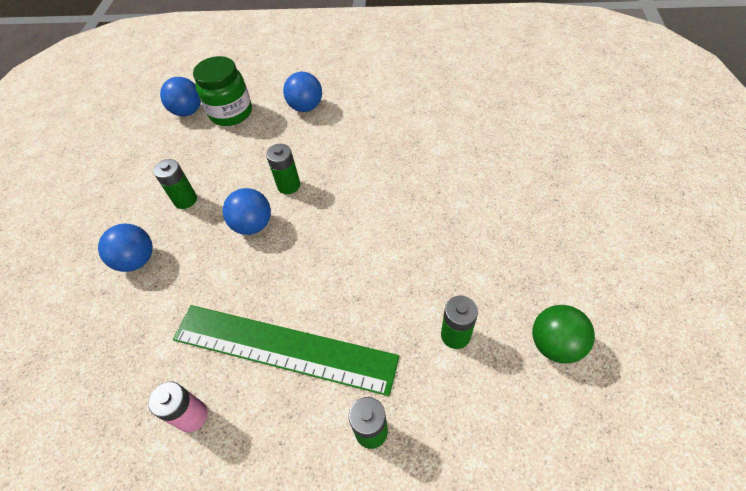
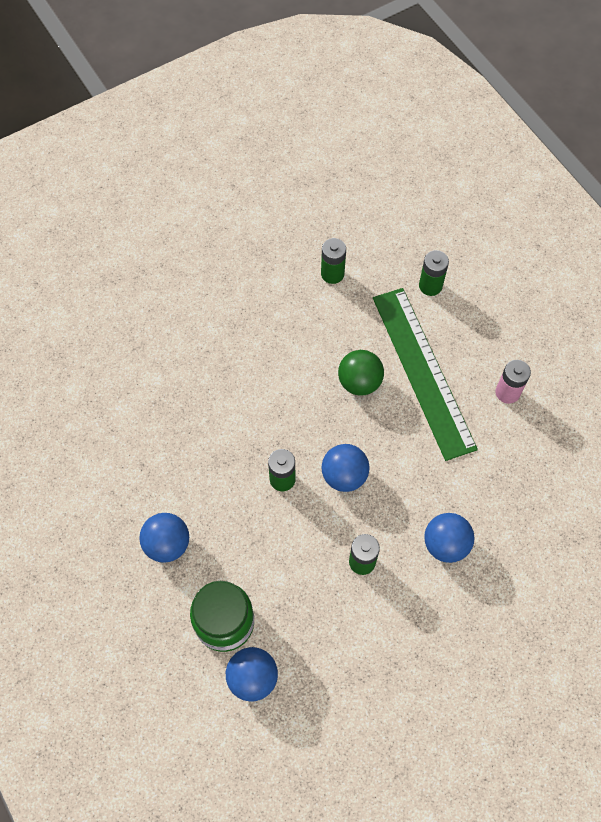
camera: 130 degrees left, 10 degrees up
(555, 344) = (297, 218): green ball -> green ball (359, 382)

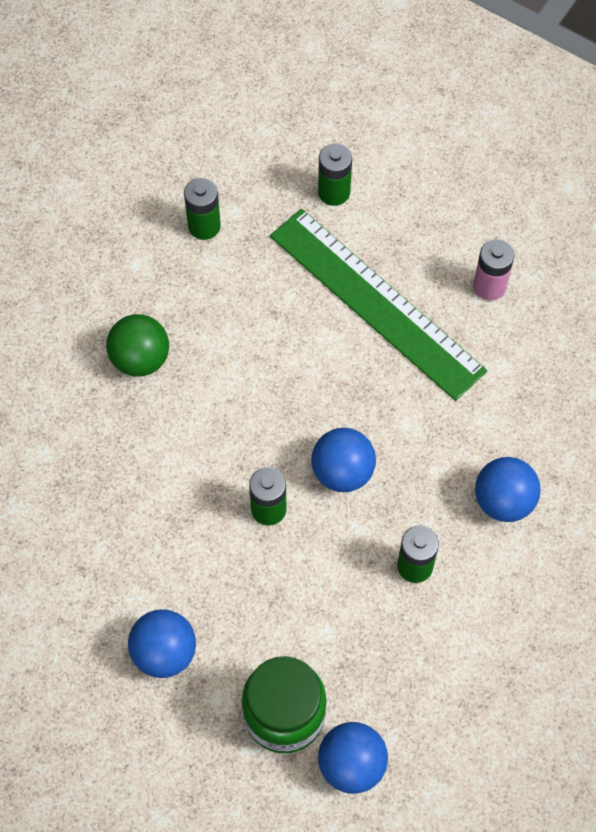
camera: 25 degrees left, 0 degrees up
(359, 382) = (305, 348): green ball -> green ball (140, 359)

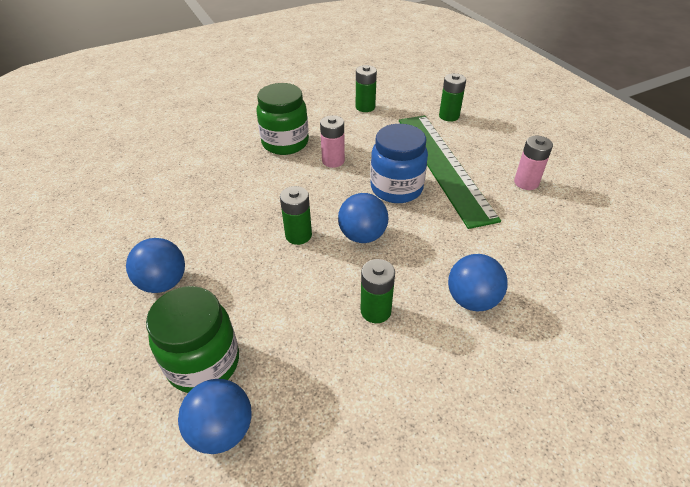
camera: 30 degrees right, 20 degrees down
(140, 359) = (285, 143): green ball -> green jar
(229, 362) = (333, 161): none -> pink battery
(339, 374) = (396, 188): none -> blue jar

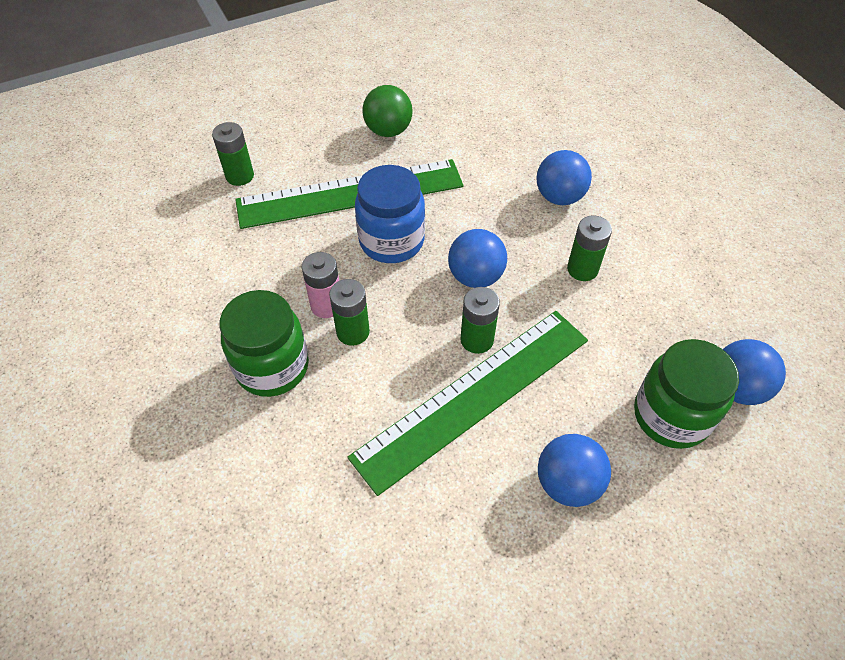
camera: 90 degrees left, 10 degrees up
(248, 233) = (473, 396): none -> green ruler
(365, 107) = (192, 265): green battery -> green battery (353, 332)
(526, 182) = (388, 131): pink battery -> green ball

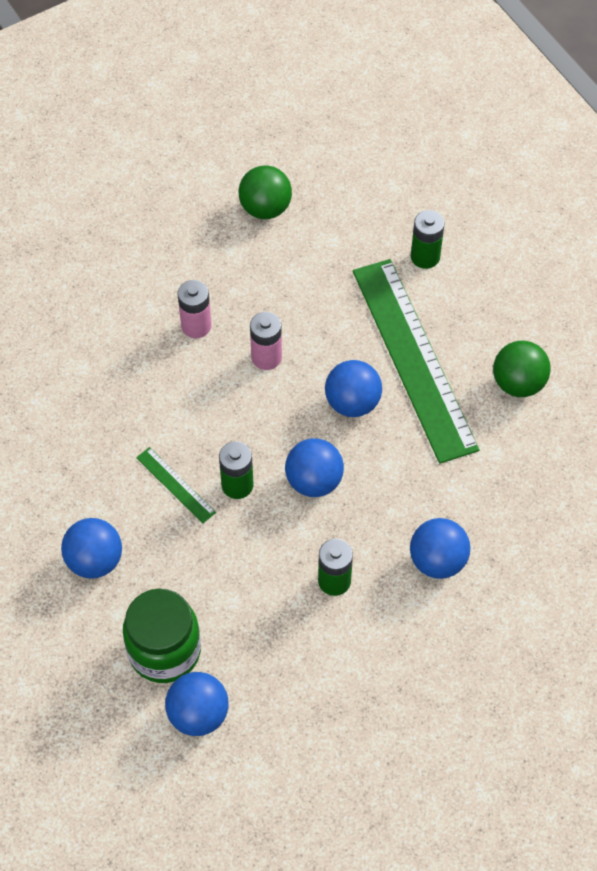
camera: 85 degrees right, 5 degrees up
(136, 294) = (265, 208): none -> green ball
(272, 367) = (196, 326): green jar -> pink battery
(353, 332) = (238, 382): green battery -> none
(391, 241) = (352, 403): blue jar -> blue ball
(473, 396) = (175, 485): green ruler -> green ruler, size x0.41

